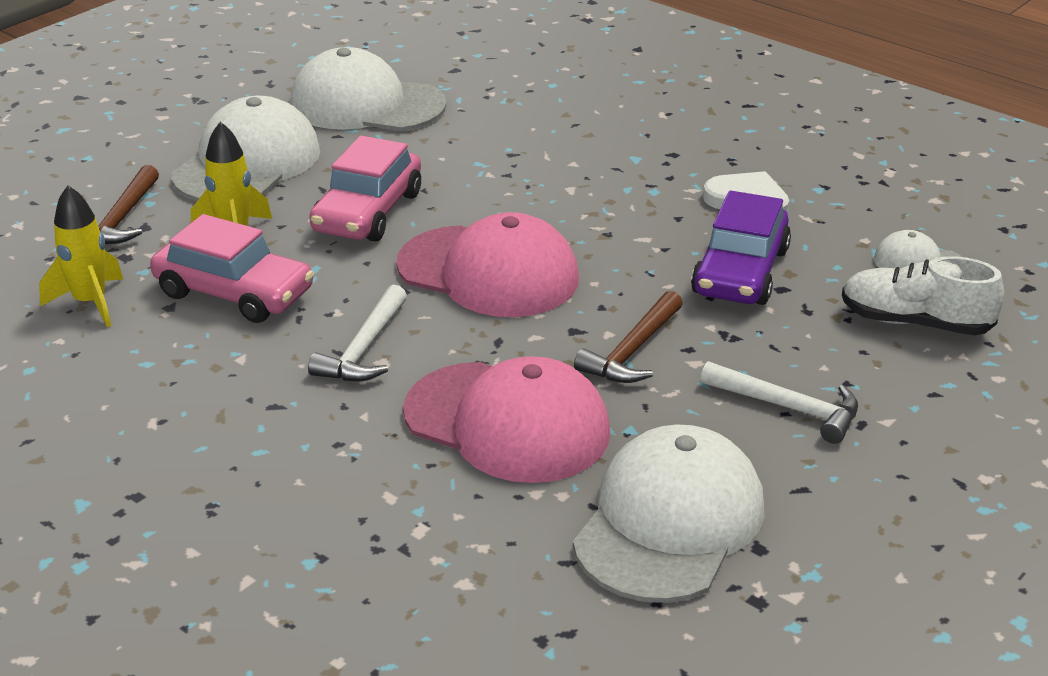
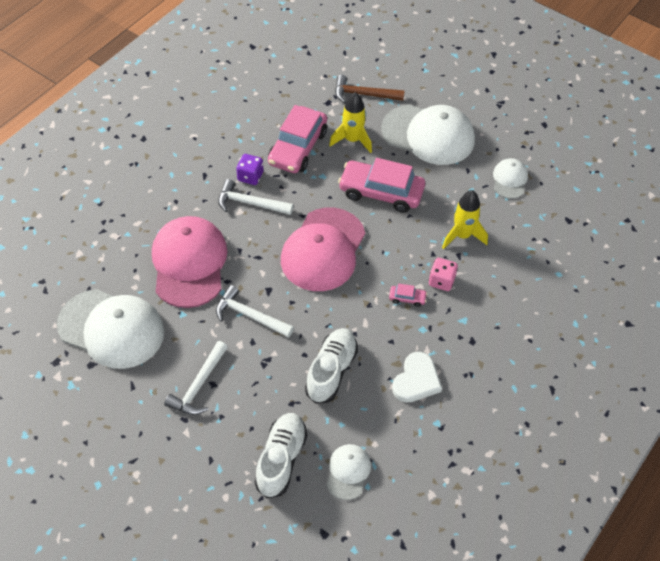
camera: 85 degrees right, 20 degrees up
(90, 303) = (286, 97): yellow rocket -> yellow rocket (462, 236)
(294, 348) = (250, 177): none -> purple dice
(366, 104) = (509, 180): white cap -> white cap, size x0.49
(507, 423) = (189, 263): pink cap -> pink cap turned 150 degrees clockwise
(562, 170) = (441, 281): none -> pink dice
(595, 200) = (407, 298): none -> pink car
(633, 351) = (250, 316): brown hammer -> white hammer
(740, 272) = (331, 371): purple car -> white shoe

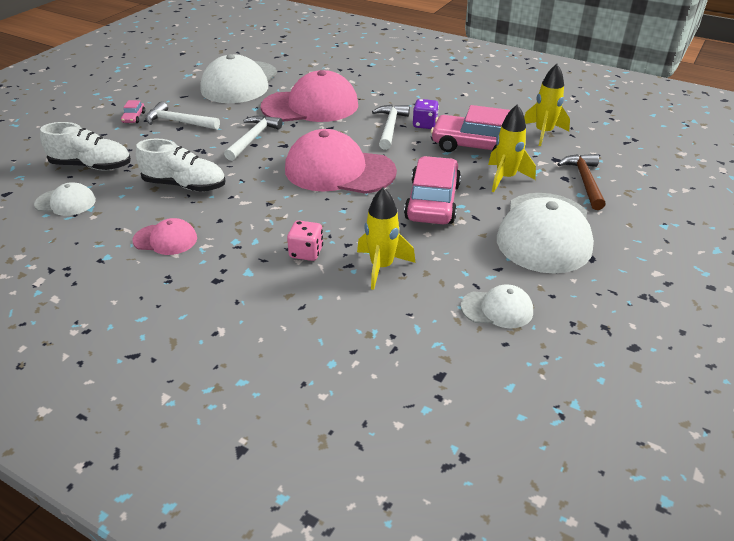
camera: 85 degrees right, 15 degrees down
(284, 99) = (543, 133): none -> yellow rocket
(407, 298) = (278, 228): pink car -> pink car (134, 117)
(416, 380) = (165, 239): white heart -> pink cap

